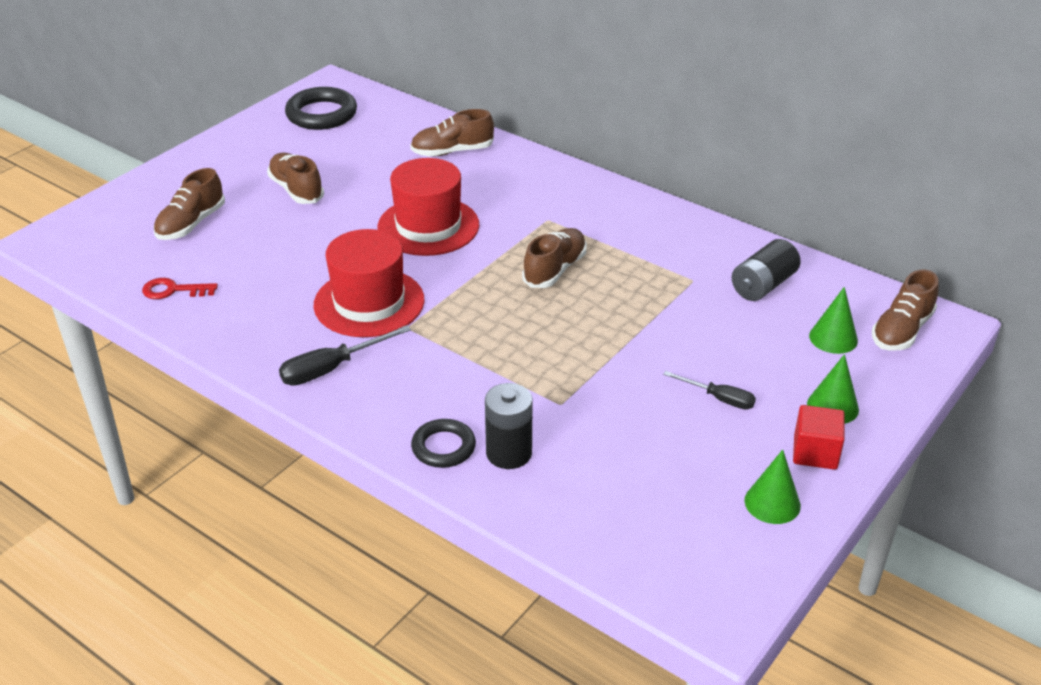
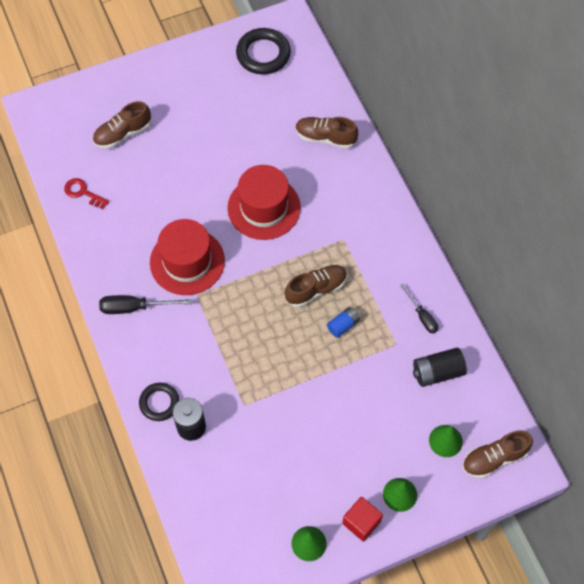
camera: 30 degrees right, 25 degrees up
(296, 190) = (203, 130): brown shoe -> none
(616, 287) = (343, 325): none -> blue battery
(719, 399) = (337, 451): black screwdriver -> black screwdriver (422, 316)

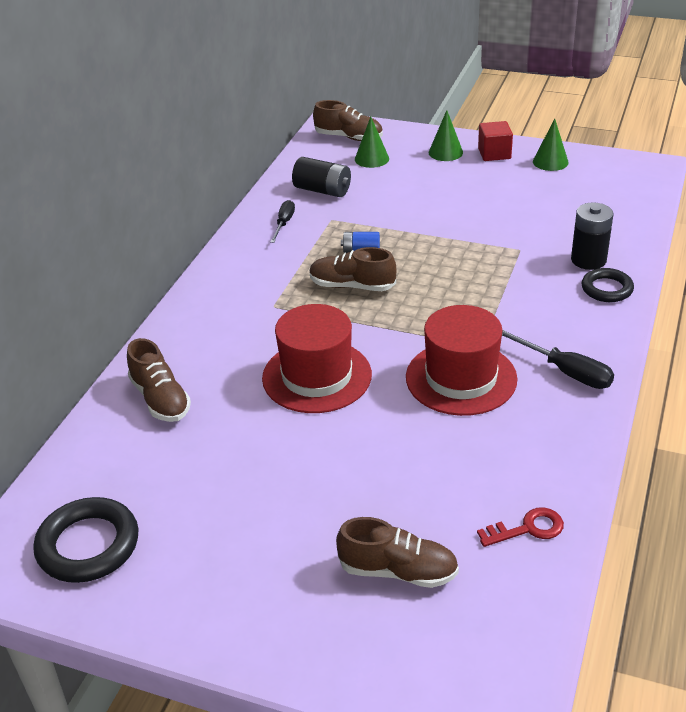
camera: 135 degrees left, 25 degrees down
(83, 192) = (527, 529): red key -> red key turned 90 degrees counterclockwise

